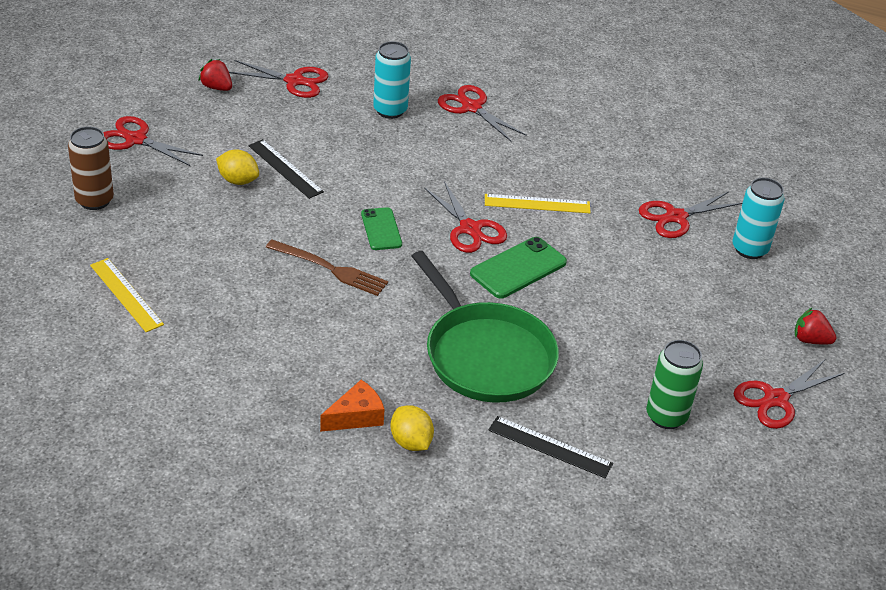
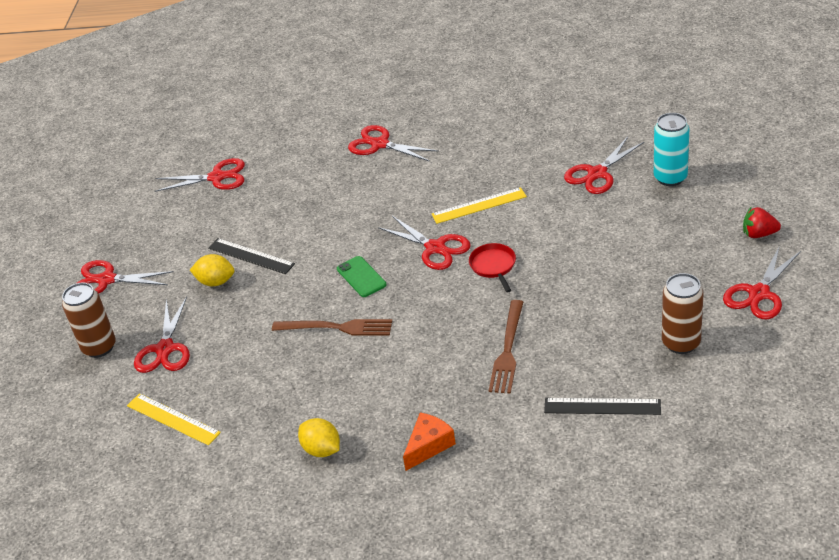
camera: 10 degrees left, 0 degrees up
(155, 226) = (165, 349): none -> red scissors
(216, 87) = (152, 208): red strawberry -> none
(390, 110) = (312, 172): turquoise can -> none
(411, 442) = (486, 449): yellow lemon -> yellow lemon (322, 449)
(486, 355) = (507, 350): green pan -> brown fork
(518, 268) = (493, 266): green phone -> red pan
(666, 416) = (681, 343): green can -> brown can

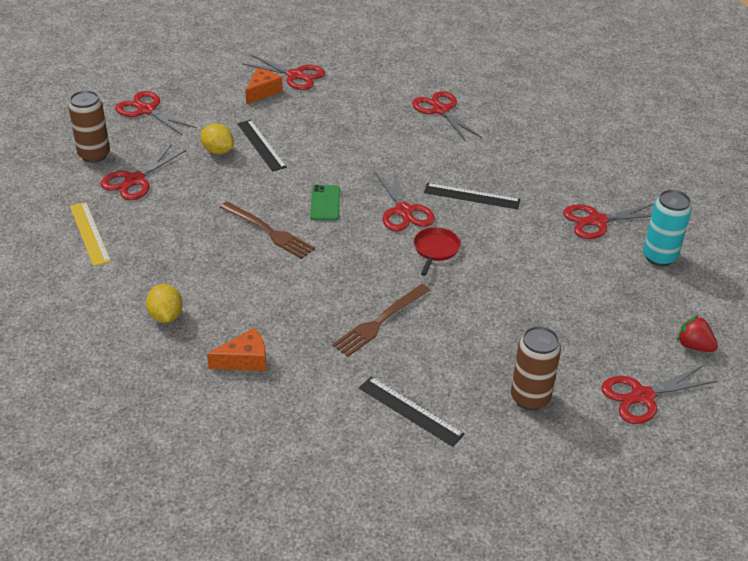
camera: 25 degrees right, 0 degrees up
(201, 207) = (263, 92): none -> orange cheese
(479, 205) = (472, 196): yellow ruler -> black ruler

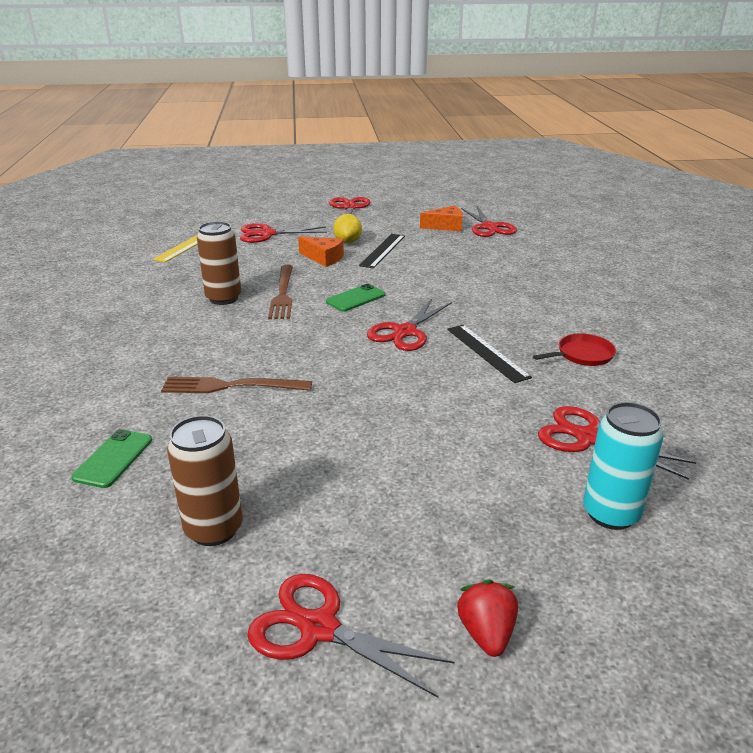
camera: 50 degrees right, 10 degrees down
(94, 155) = (273, 215): brown can -> brown can (223, 298)
(166, 316) = (125, 302): yellow lemon -> none
(245, 360) = (104, 350): orange cheese -> orange cheese (323, 258)
(410, 411) = (113, 458): black ruler -> green phone
(435, 249) = (377, 368): red pan -> red pan (582, 355)
(441, 110) = (575, 289): red scissors -> none

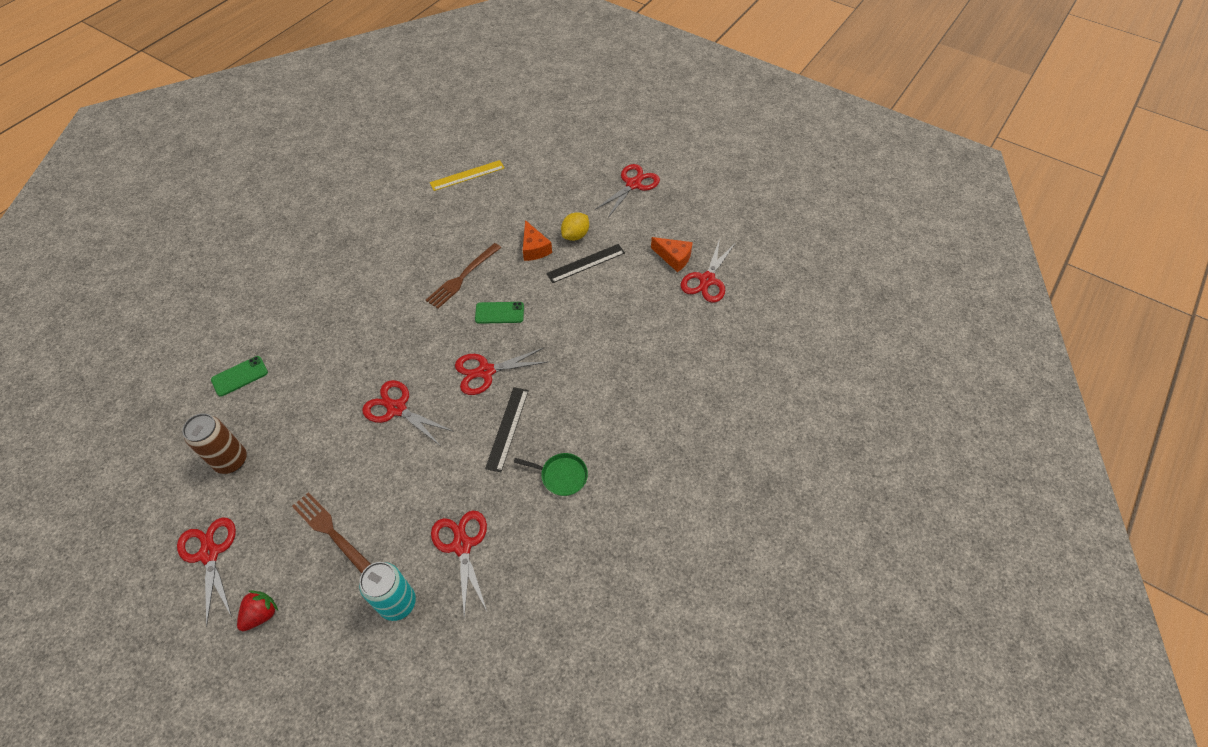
camera: 40 degrees right, 25 degrees up
(223, 298) = (424, 259): brown can -> none
(231, 386) = (341, 355): brown fork -> brown fork (333, 533)
(267, 234) = (532, 190): red scissors -> red scissors (396, 408)
(582, 355) = (561, 476): red pan -> green pan

